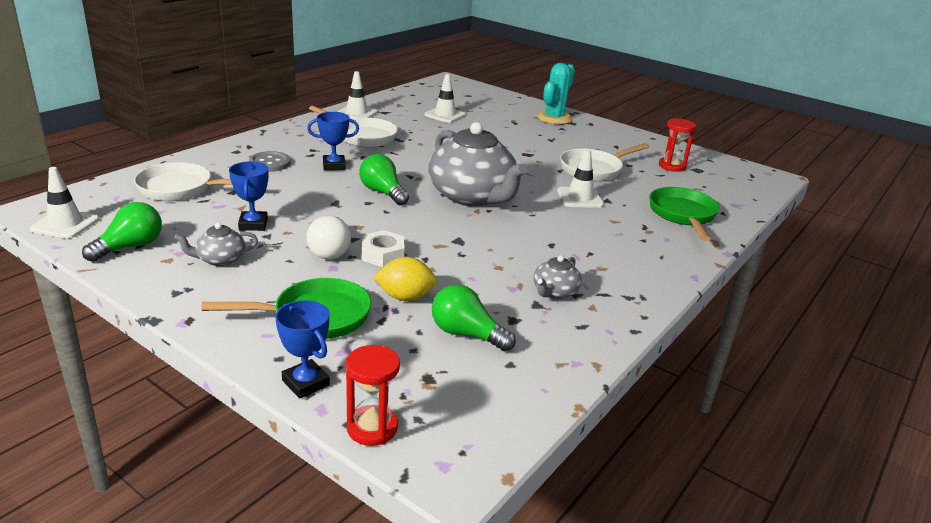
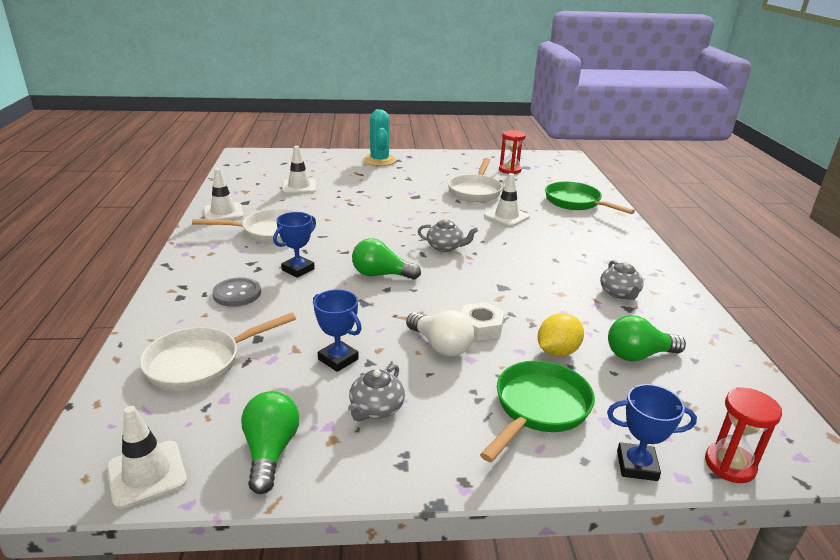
camera: 40 degrees left, 0 degrees up
(472, 196) = (445, 247): grey teapot -> grey teapot, size x0.44

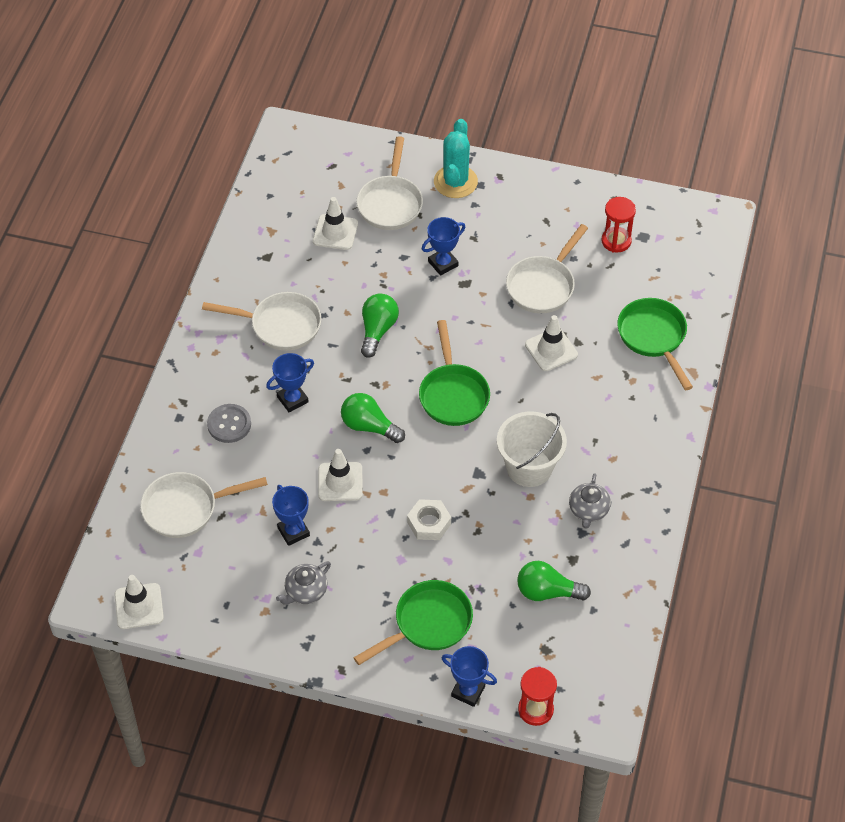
camera: 20 degrees right, 25 degrees up
(223, 212) = (239, 275): white traffic cone -> white traffic cone (340, 482)
(270, 451) = (221, 610): green light bulb -> green light bulb (377, 330)
(336, 172) = (390, 203): none -> white pan
(392, 190) = (443, 264): none -> blue trophy
(440, 346) = (383, 537): white light bulb -> none
(445, 247) = (453, 394): grey teapot -> green pan
(544, 277) = (529, 467): none -> white bucket
(557, 352) = (479, 570): yellow lemon -> none

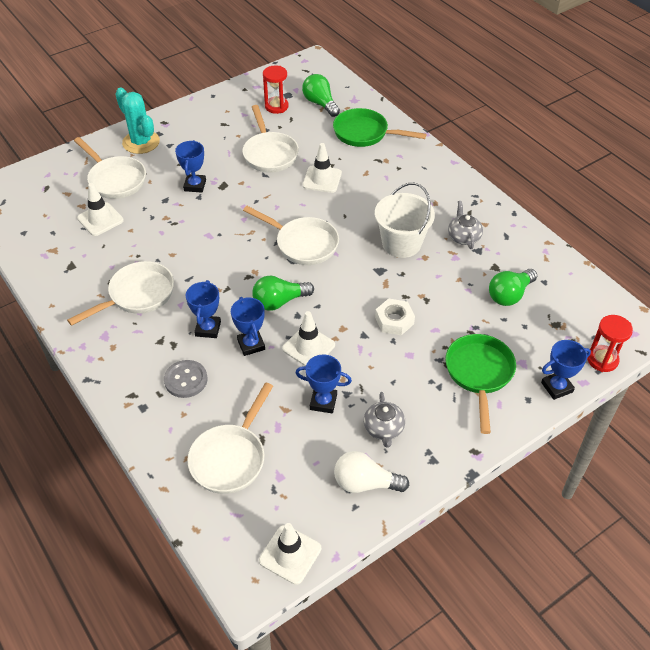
camera: 50 degrees left, 5 degrees down
(242, 613) = (365, 483): none -> white light bulb
(304, 441) = (251, 345): none -> blue trophy
(377, 330) = (206, 248): green light bulb -> green light bulb (320, 103)
(453, 394) = (303, 244): green pan -> white pan
(588, 510) = (463, 237): grey teapot -> grey teapot turned 150 degrees counterclockwise

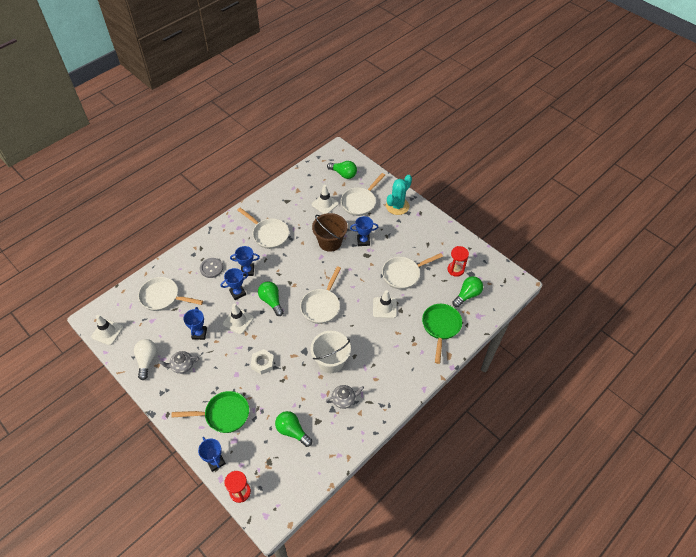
camera: 80 degrees right, 5 degrees up
(44, 191) = (343, 174): none -> green light bulb
(183, 222) = (330, 242): none -> brown bucket

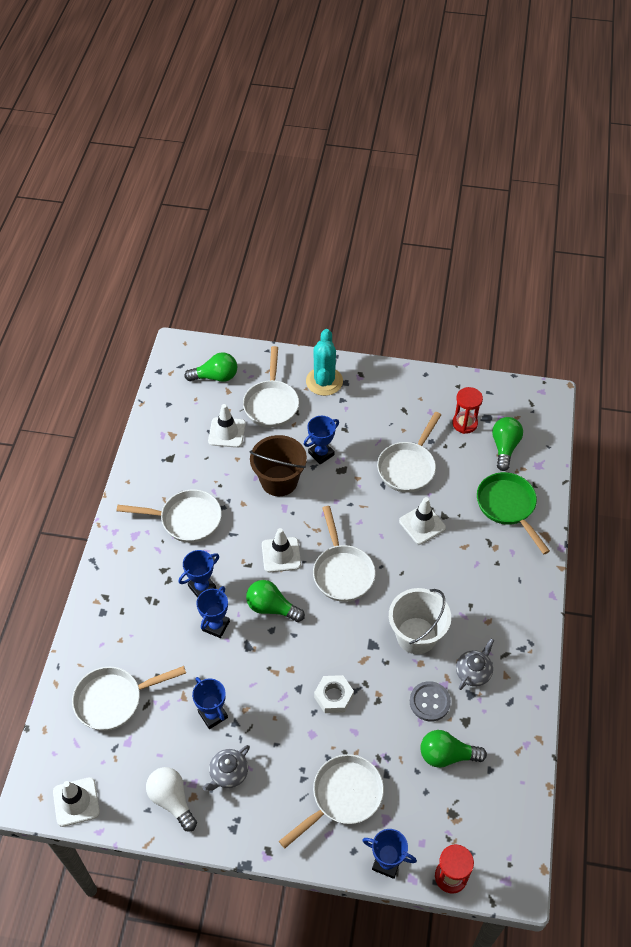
camera: 35 degrees left, 0 degrees up
(211, 268) = (147, 615): grey button -> grey button (429, 702)
(223, 414) = (343, 797): green pan -> white pan
(238, 321) = (251, 663): white traffic cone -> white traffic cone (281, 555)

